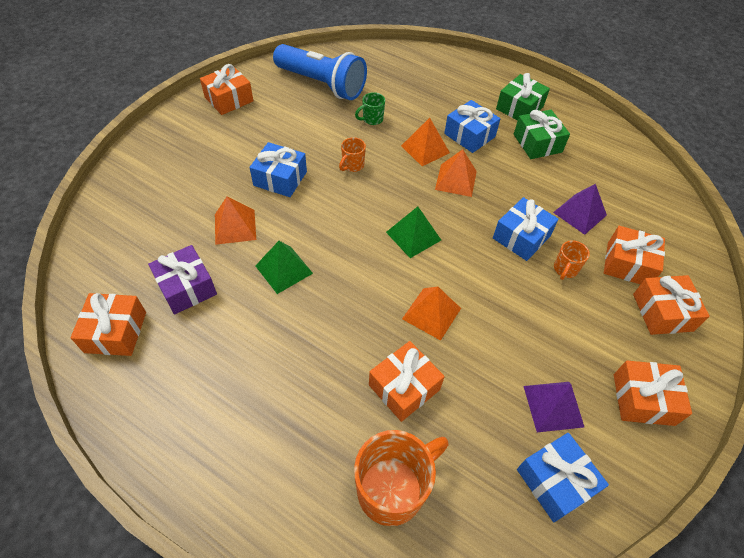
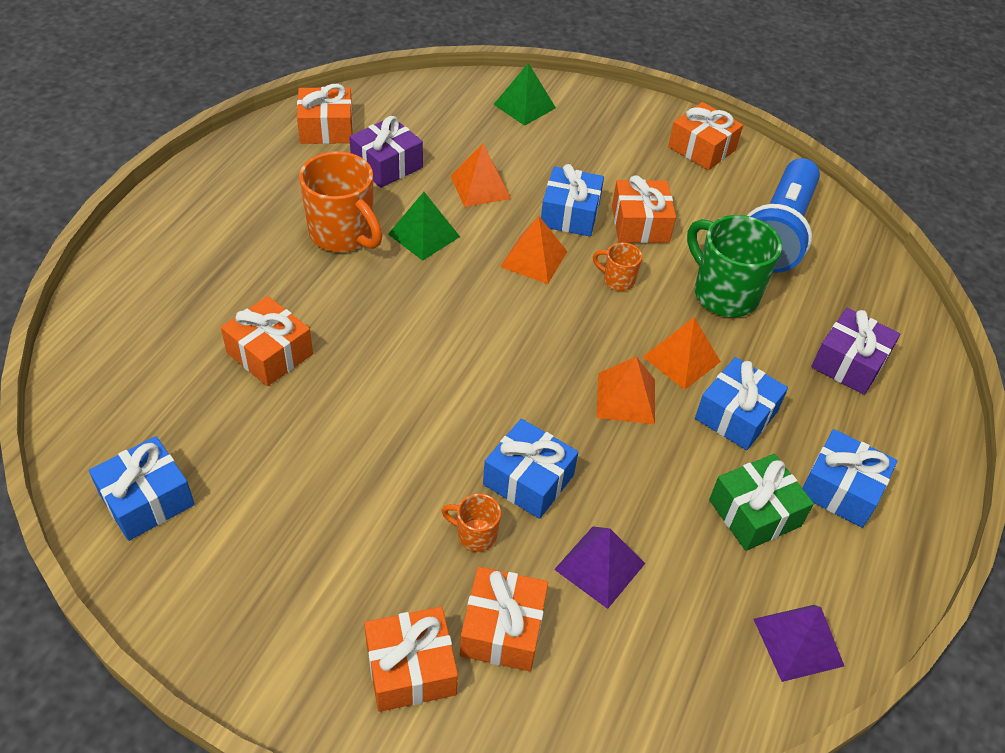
camera: 80 degrees right, 5 degrees down
(372, 119) = (723, 294): green mug -> green mug, size x2.07
(393, 489) = (150, 350): orange mug -> orange mug (343, 234)
(413, 236) = (502, 352): green pyramid -> green pyramid (524, 106)
(431, 313) = (376, 375): orange pyramid -> orange pyramid (533, 259)
(432, 83) = (849, 363): none -> purple gift
(519, 108) = (841, 489): green gift -> blue gift
(553, 406) = (246, 504): purple pyramid -> purple pyramid (798, 642)
(643, 399) = (256, 616): orange gift -> orange gift (640, 224)

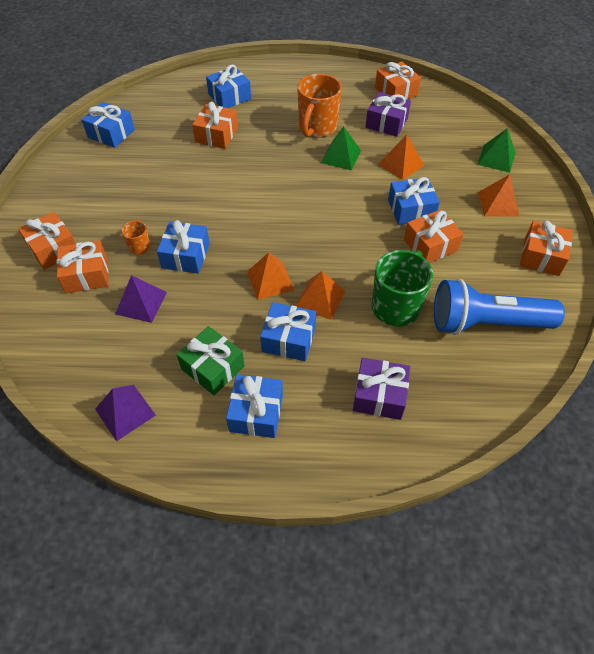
camera: 70 degrees right, 5 degrees up
(181, 304) = (229, 97): none -> blue gift
(533, 259) = (357, 206): orange pyramid -> orange pyramid (498, 204)
(617, 280) = (368, 249): orange mug -> none

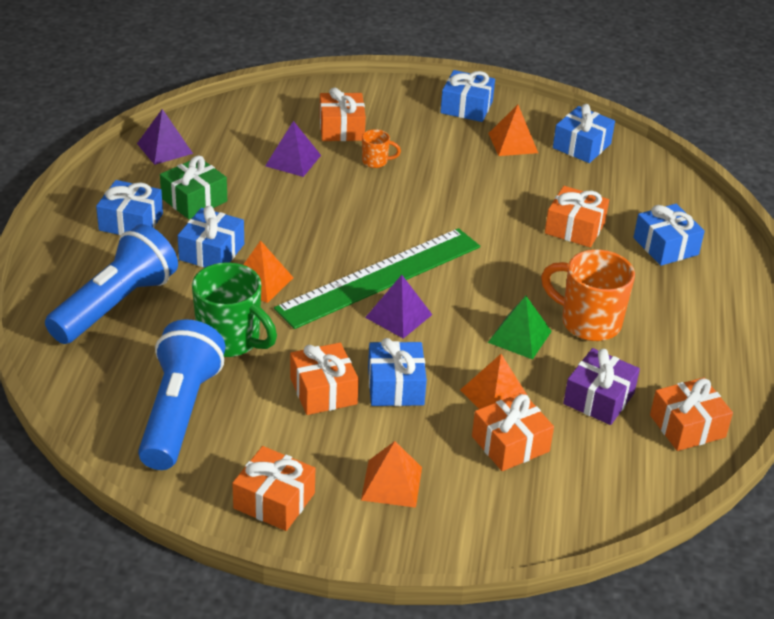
camera: 95 degrees right, 15 degrees down
(53, 249) = (385, 108): orange gift -> orange gift (510, 444)
(186, 256) = (353, 191): blue gift -> blue gift (466, 107)
(270, 280) = (299, 248): orange pyramid -> orange pyramid (513, 143)
(296, 228) = (380, 277): none -> green ruler
(338, 215) = (398, 316): none -> purple pyramid
(379, 395) = (115, 305): purple gift -> blue flashlight
(496, 158) = (499, 511): green pyramid -> none

